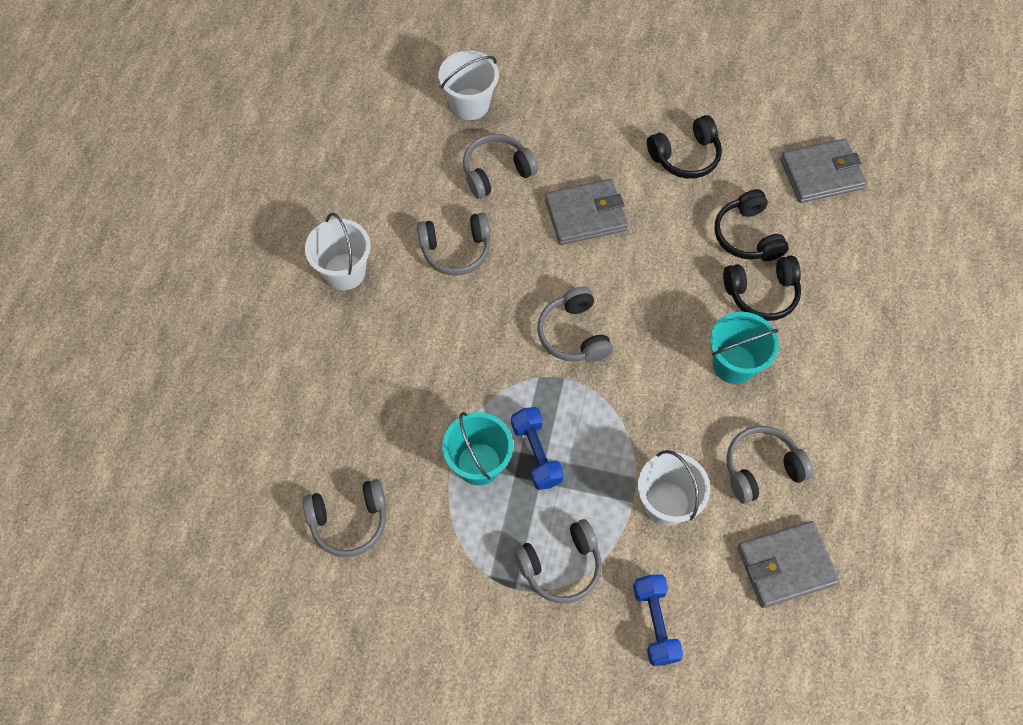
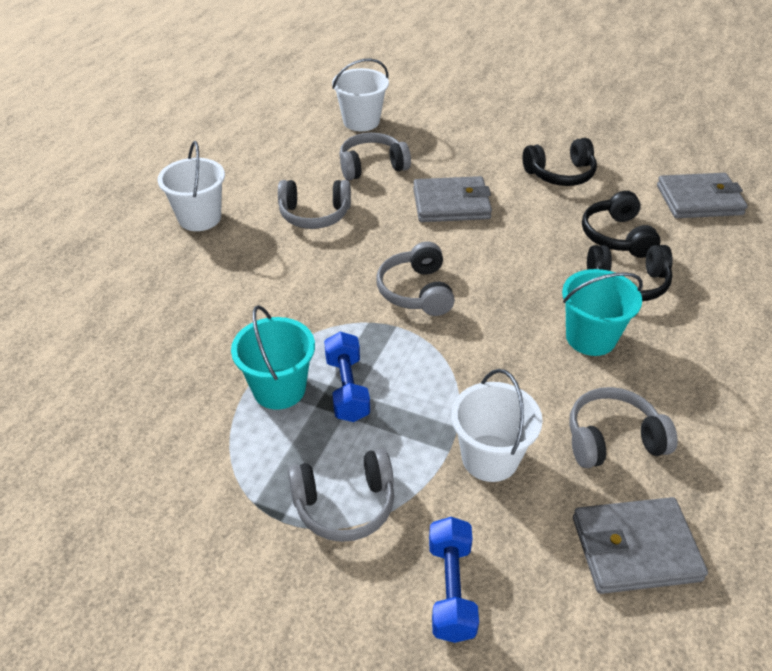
camera: 10 degrees right, 20 degrees down
(349, 521) = (113, 422): grey headphones -> none

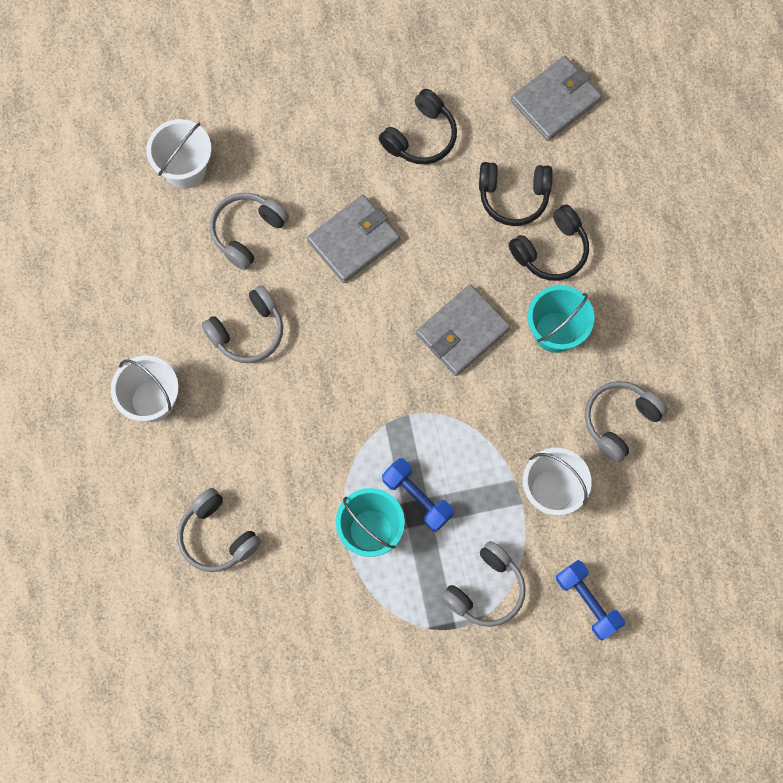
camera: 35 degrees left, 30 degrees up
(416, 291) = (398, 367): grey headphones -> grey headphones (217, 536)
(617, 236) = (513, 196): black headphones -> black headphones turned 45 degrees counterclockwise
(635, 548) = (675, 500): grey wallet -> grey wallet (462, 332)

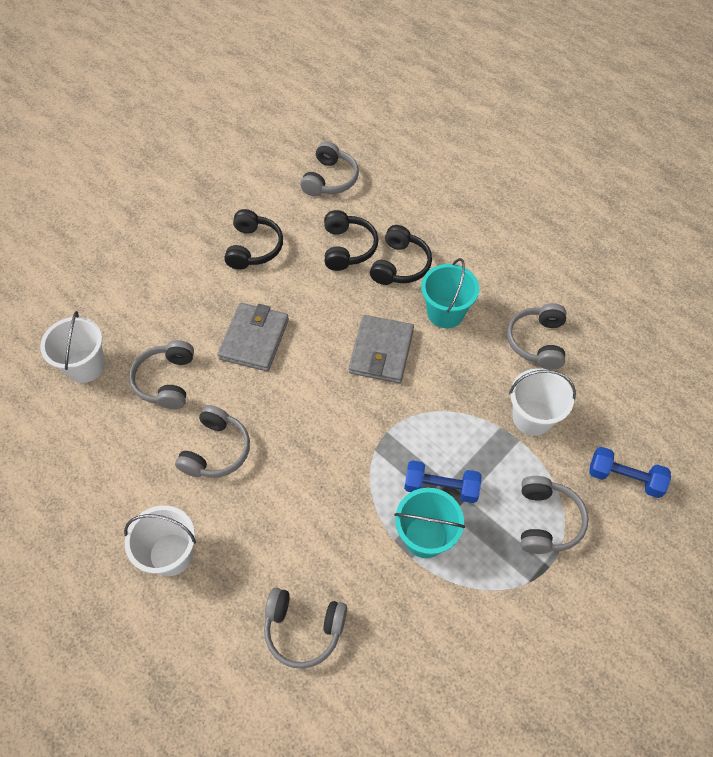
camera: 35 degrees left, 15 degrees down
(513, 196) = (347, 248): black headphones -> black headphones turned 60 degrees counterclockwise
(555, 100) = (330, 179): grey wallet -> grey headphones

